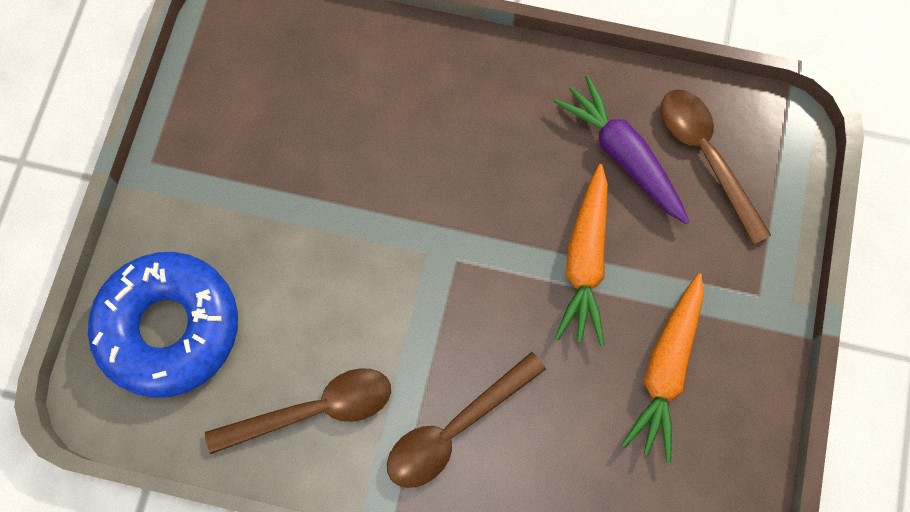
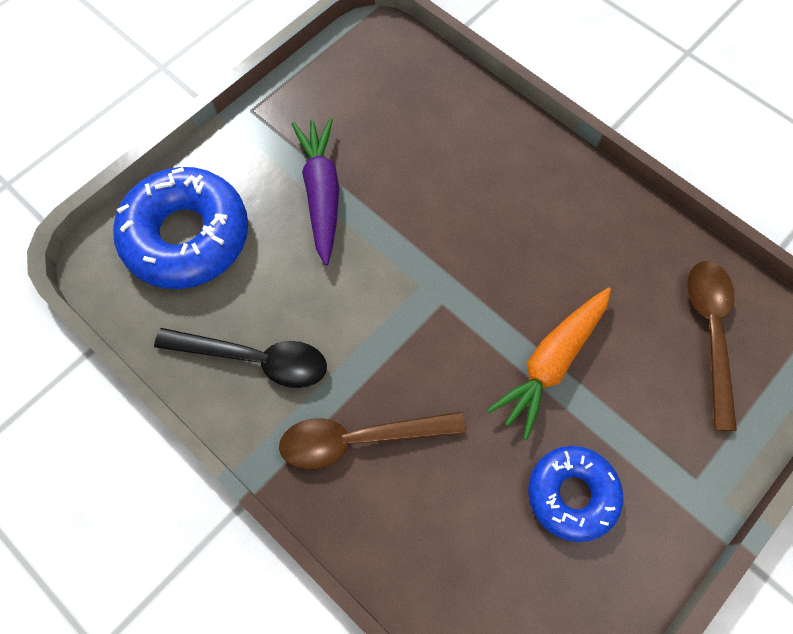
camera: 30 degrees right, 5 degrees down
(314, 410) = (254, 359): brown spoon -> black spoon
(622, 155) = (634, 294): purple carrot -> purple carrot (321, 193)
(666, 370) = (572, 494): orange carrot -> blue donut

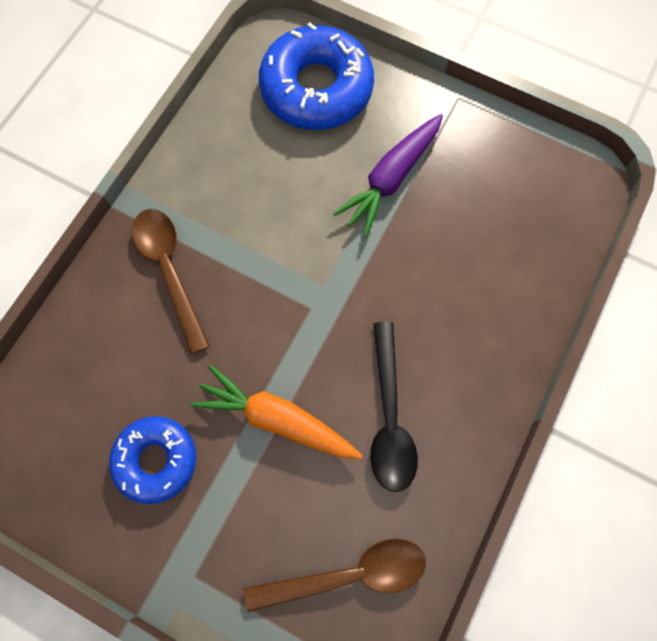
camera: 75 degrees right, 5 degrees up
(254, 359) = (220, 173): black spoon -> black spoon (389, 417)
(321, 193) = (391, 179): purple carrot -> purple carrot turned 150 degrees clockwise

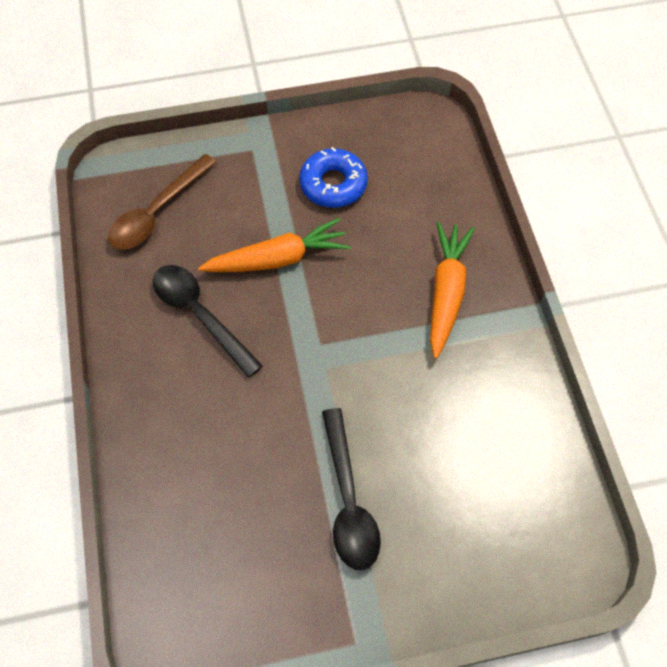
camera: 140 degrees right, 10 degrees down
(170, 271) = (446, 292): brown spoon -> orange carrot
(316, 89) = (492, 537): blue donut -> none
(391, 179) = (348, 500): purple carrot -> black spoon

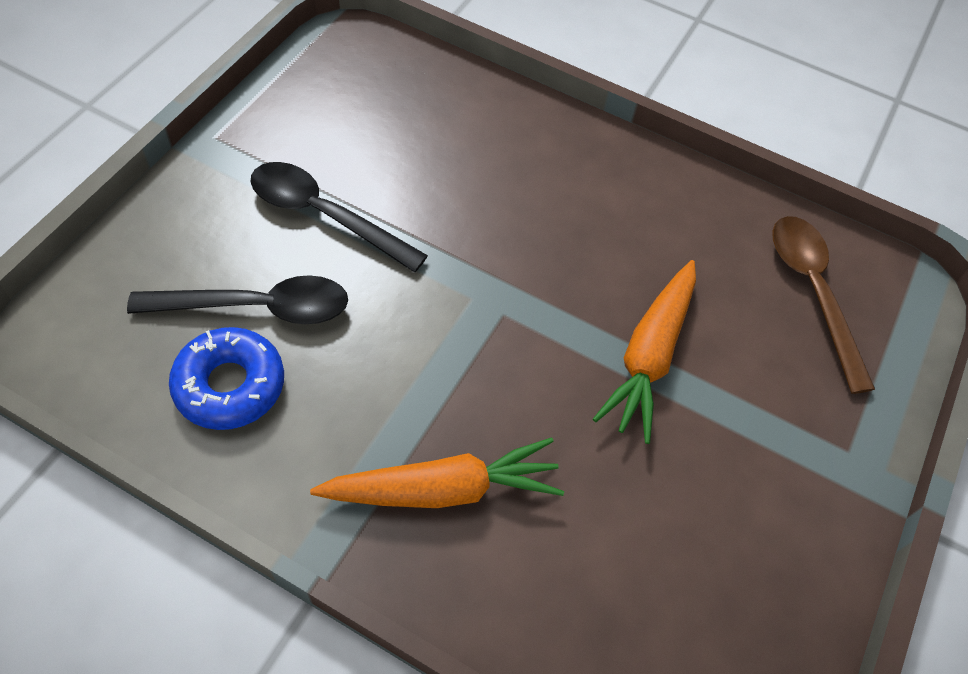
camera: 125 degrees right, 5 degrees down
(200, 315) = (637, 242): black spoon -> black spoon (257, 307)
(333, 184) = (717, 499): blue donut -> blue donut (230, 385)
(446, 292) = (443, 489): orange carrot -> orange carrot turned 60 degrees counterclockwise

